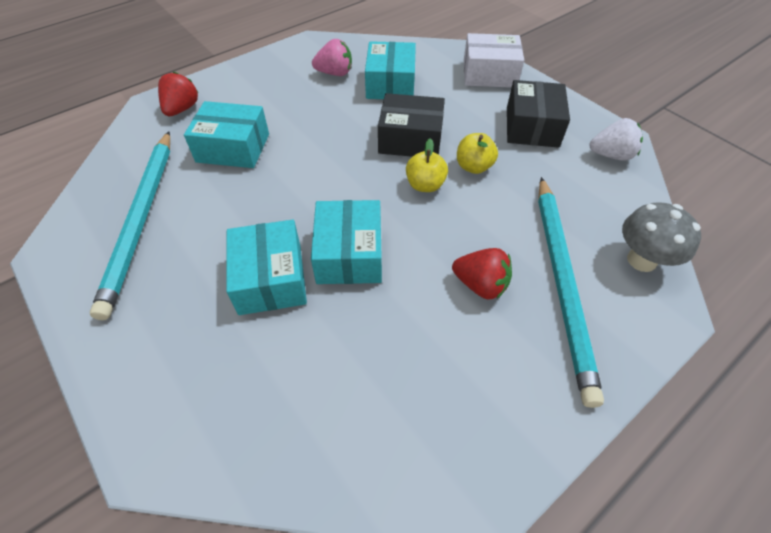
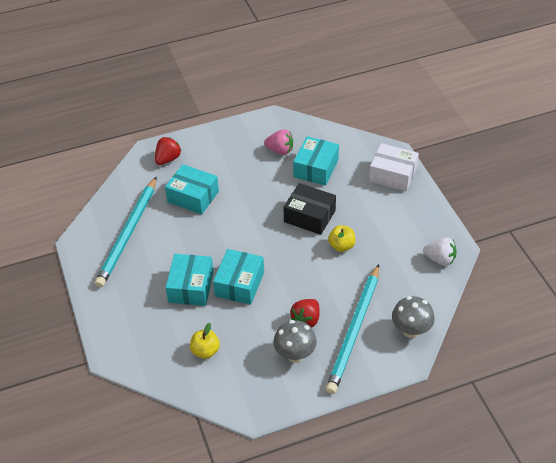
camera: 20 degrees right, 5 degrees down
(425, 185) = (304, 251): yellow apple -> yellow apple (205, 351)
(480, 285) = (306, 320): red strawberry -> red strawberry turned 75 degrees clockwise
(493, 350) = (295, 354): none -> grey mushroom
(532, 127) = (398, 225): black box -> none

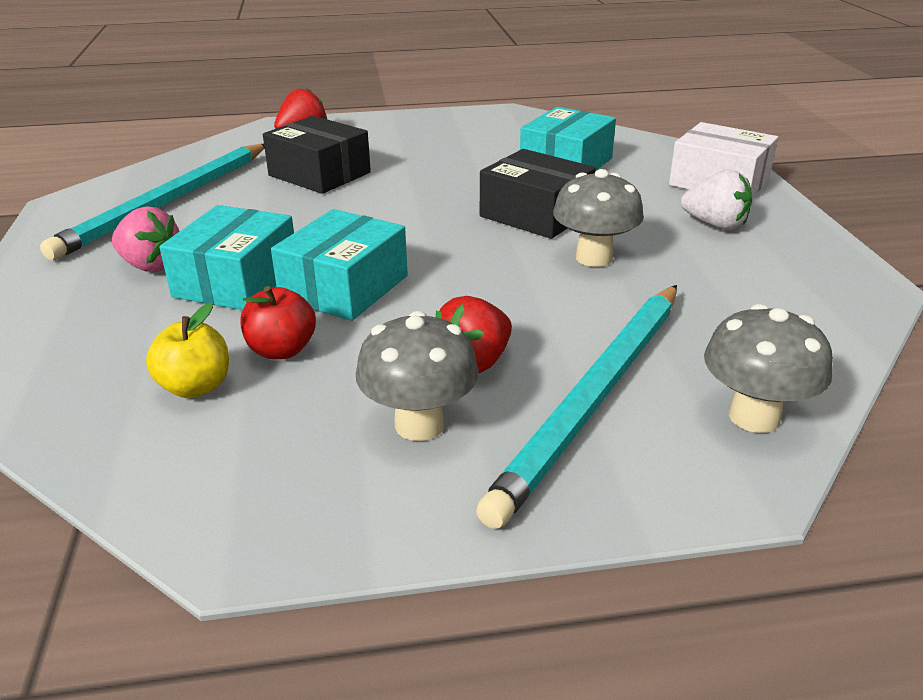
camera: 10 degrees right, 15 degrees down
(193, 197) = (319, 174): turquoise box -> black box
(229, 326) = (281, 350): none -> red apple
(280, 150) = (505, 142): pink strawberry -> pink strawberry (150, 265)
(341, 246) = (594, 258): yellow apple -> grey mushroom
(440, 259) = (828, 299): white strawberry -> white strawberry (715, 225)

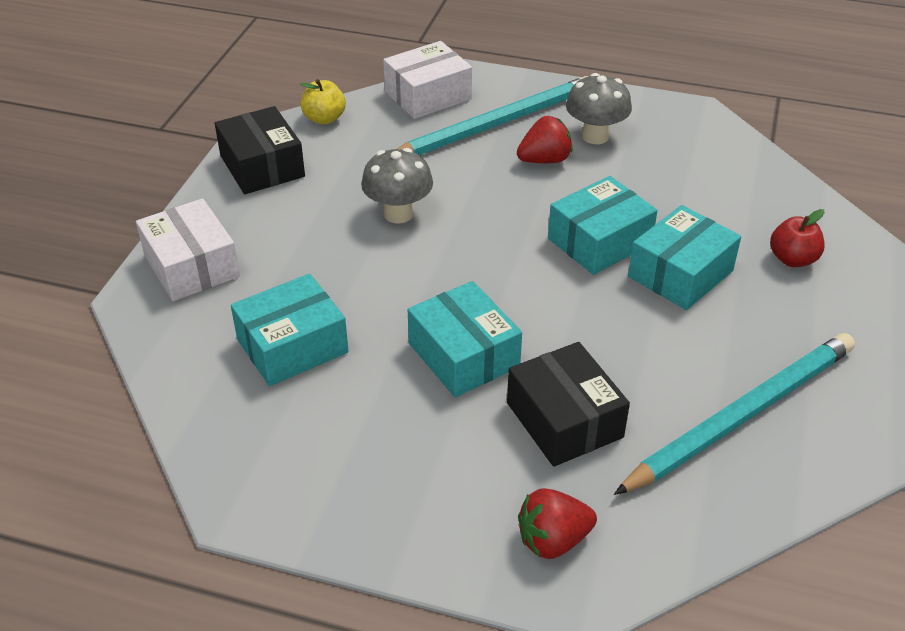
camera: 155 degrees left, 10 degrees up
(150, 265) = (752, 314): pink strawberry -> none
(195, 387) = (715, 190): yellow apple -> yellow apple (324, 118)
(281, 350) = (658, 201): red apple -> red apple (792, 259)
(425, 186) = (464, 355): none -> turquoise box
(535, 214) = (396, 276): black box -> black box (262, 166)
(715, 225) = (270, 217): white strawberry -> none
(754, 417) = (428, 95): grey mushroom -> white box

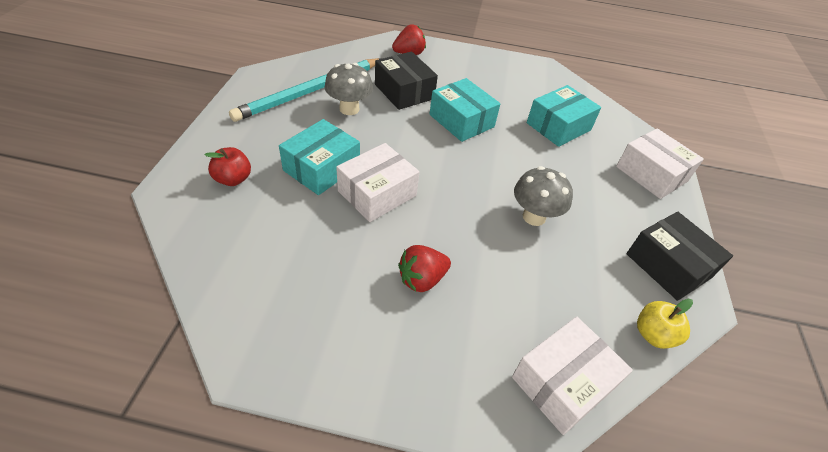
camera: 170 degrees right, 5 degrees up
(495, 124) = (477, 332): turquoise pencil -> none
(595, 136) = (371, 316): grey mushroom -> grey mushroom (349, 109)
(599, 241) = (377, 193): turquoise box -> white box

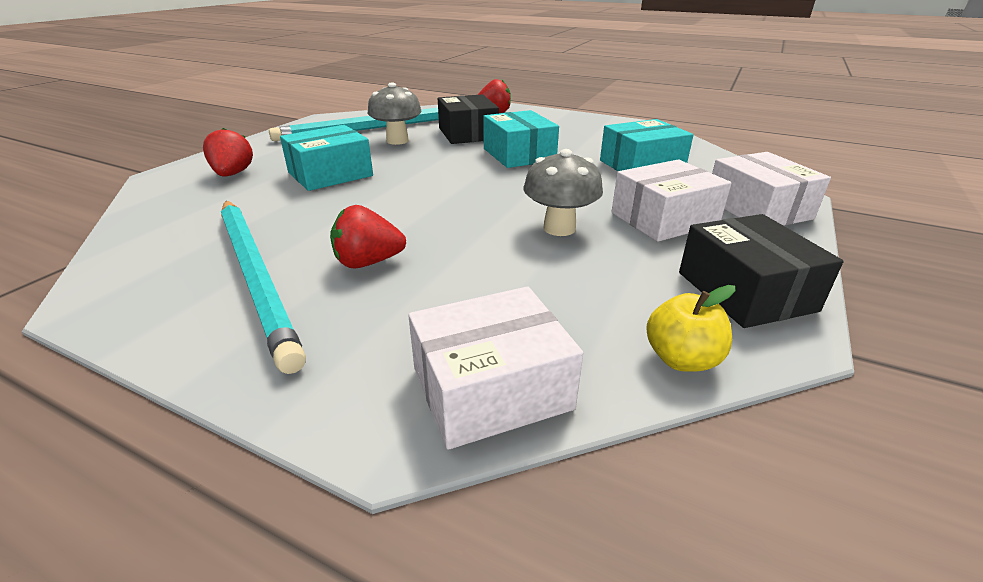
camera: 20 degrees right, 15 degrees down
(233, 179) = (232, 174): red apple -> red strawberry
(350, 310) = (256, 276): none -> turquoise pencil
(377, 193) = (375, 195): white box -> white box (664, 219)

